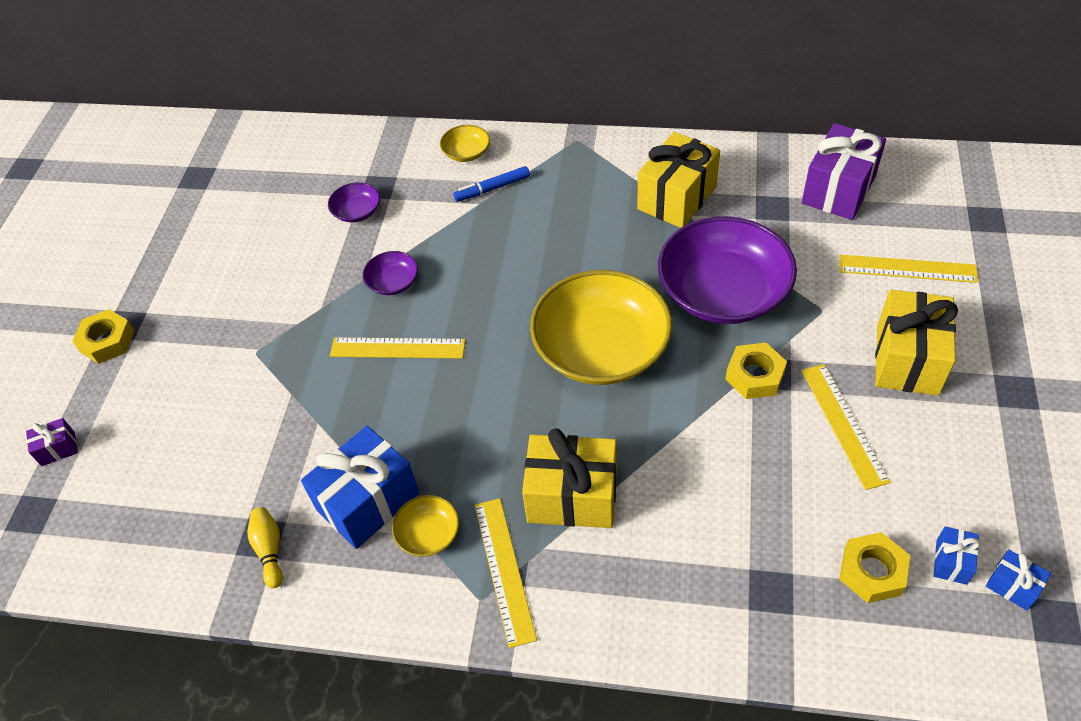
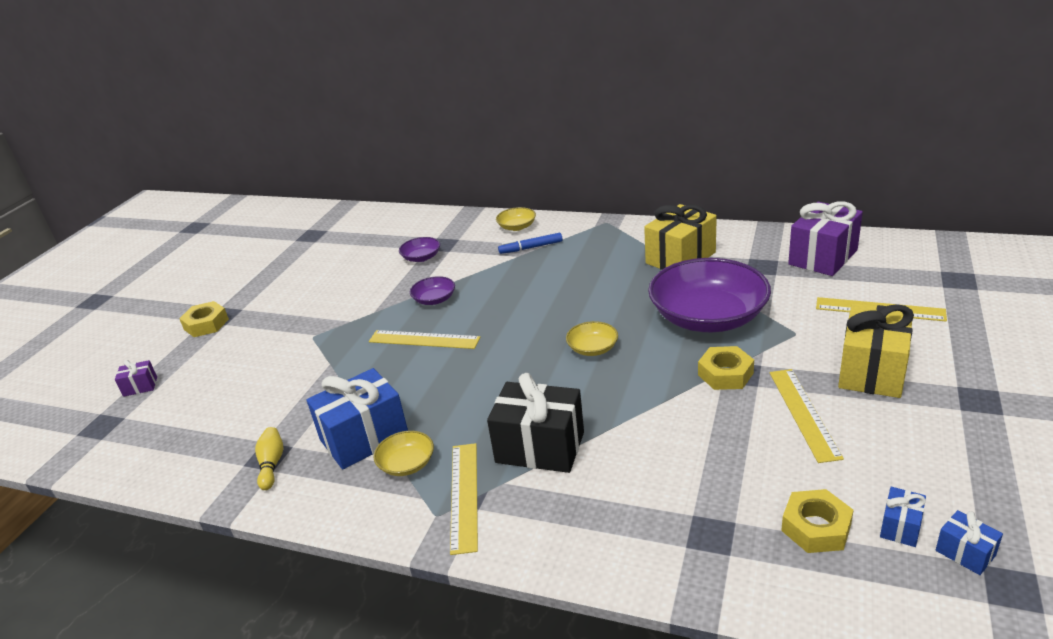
camera: 10 degrees right, 20 degrees down
(572, 496) = (540, 447): yellow gift -> black gift
(601, 348) = (592, 348): yellow bowl -> yellow bowl, size x0.43

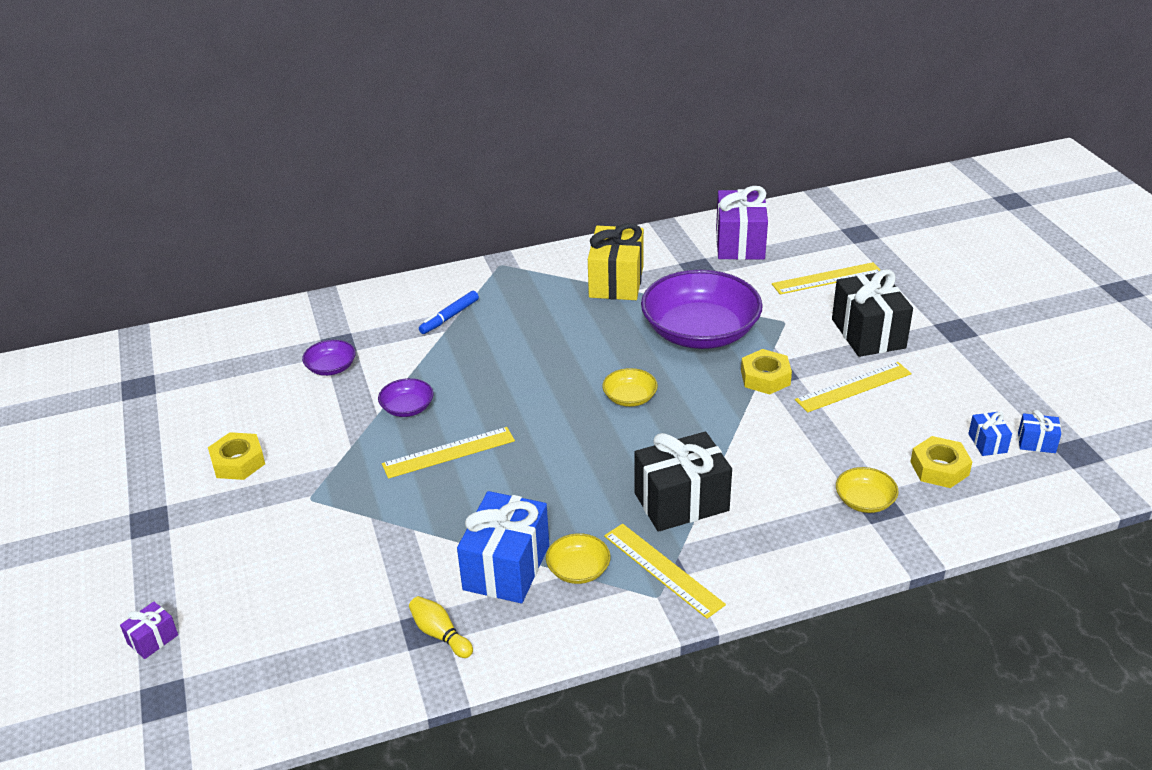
camera: 40 degrees left, 5 degrees up
(206, 324) = (140, 540): yellow nut -> yellow nut (238, 462)
(517, 227) = (405, 298): yellow bowl -> yellow bowl (864, 501)
(804, 413) = (853, 387): yellow ruler -> yellow ruler turned 75 degrees counterclockwise
(871, 371) = (868, 333): yellow gift -> black gift

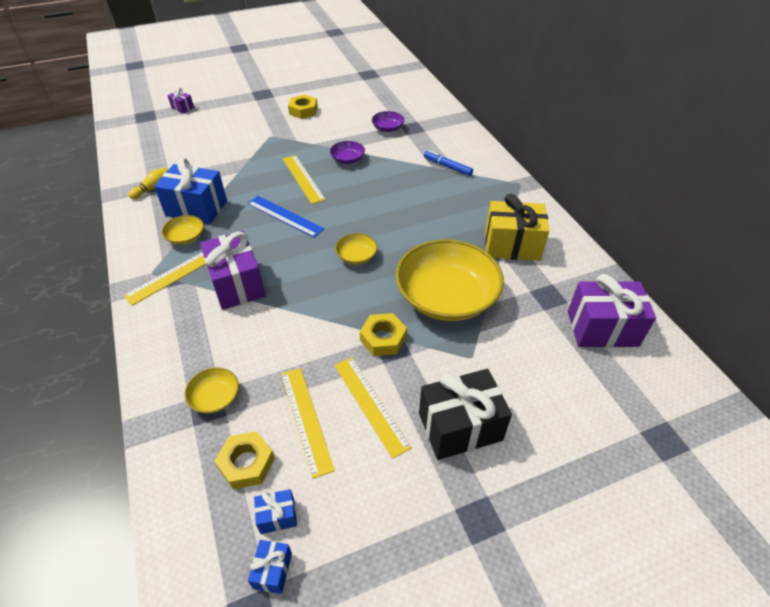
camera: 85 degrees right, 10 degrees up
(539, 466) = (285, 216): none -> blue ruler
(681, 502) = (237, 284): black gift -> purple gift
(700, 332) = (446, 297): purple bowl -> yellow bowl
(827, 278) = (556, 398): yellow ruler -> yellow ruler (306, 419)

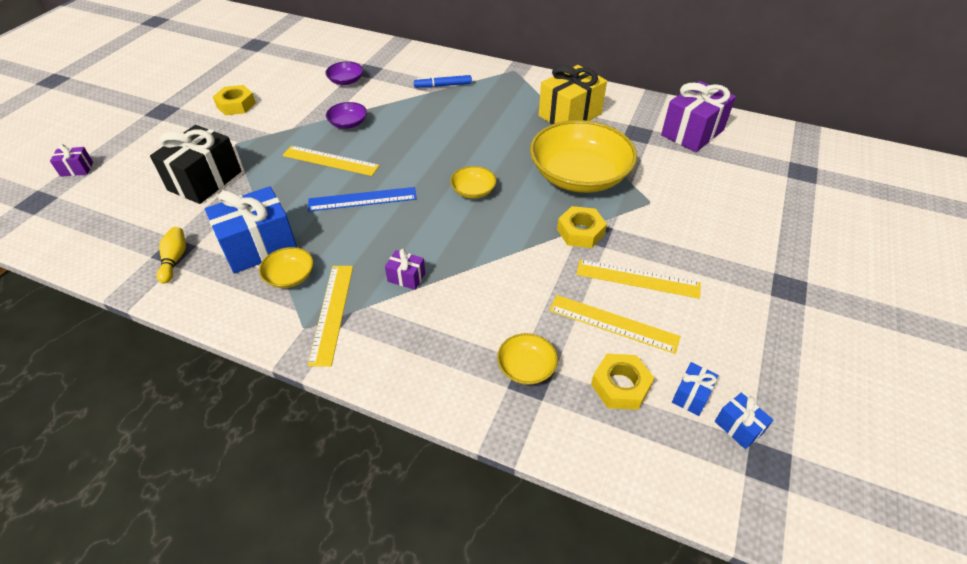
camera: 45 degrees left, 0 degrees up
(237, 284) = (406, 277): purple gift -> purple gift, size x0.46
(460, 426) = (705, 247): black gift -> black gift (205, 181)

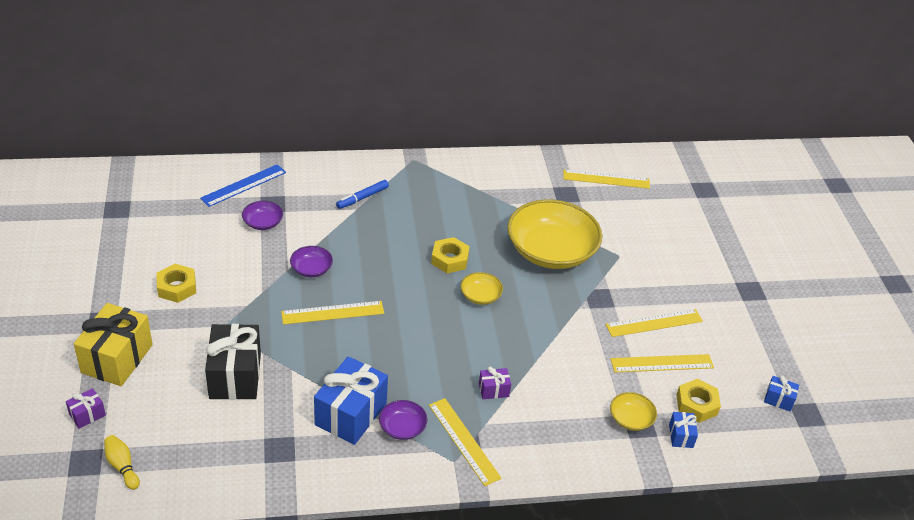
camera: 35 degrees left, 5 degrees down
(174, 260) = (290, 456): yellow bowling pin -> yellow bowling pin (122, 466)
(290, 276) = (402, 427): yellow bowl -> purple bowl
(362, 199) = (397, 338): blue ruler -> blue ruler (244, 185)
(570, 115) = (499, 193): yellow gift -> yellow gift (117, 358)
(580, 232) = (589, 301): yellow nut -> yellow nut (450, 259)
(691, 395) = (741, 392): blue gift -> blue gift (681, 436)
(692, 133) = (606, 179): purple gift -> yellow ruler

